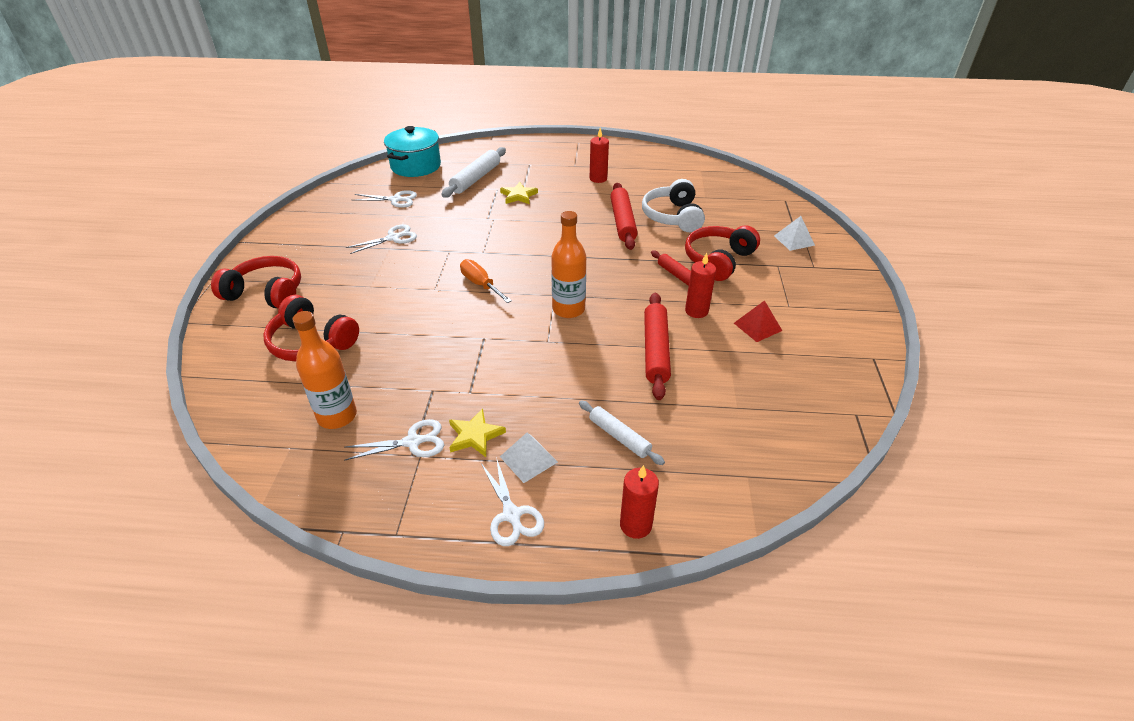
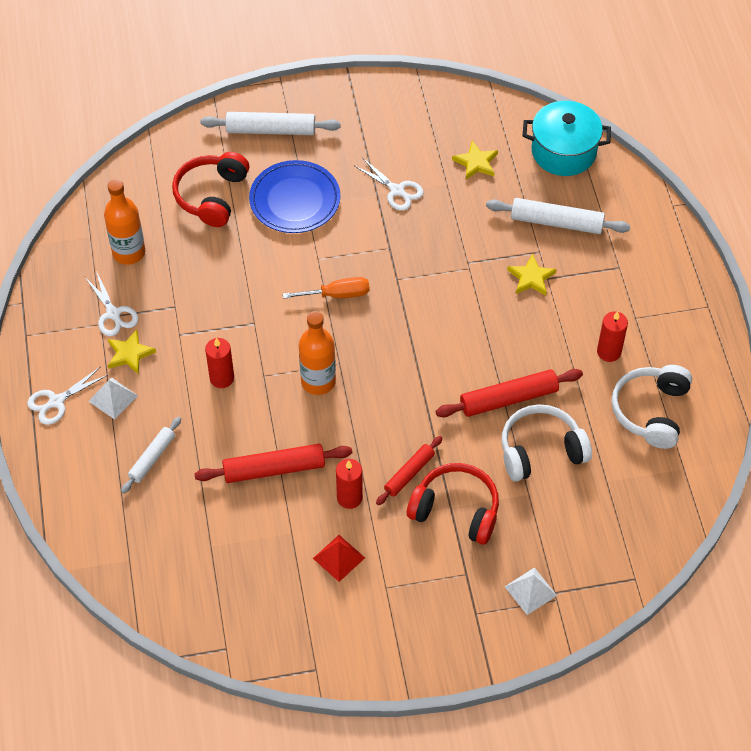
camera: 75 degrees right, 15 degrees up
(266, 293) = (271, 130): red headphones -> white rolling pin
(360, 292) = (295, 200): none -> blue plate
(396, 200) = (476, 163): white scissors -> yellow star
(480, 284) = (337, 295): orange screwdriver -> orange screwdriver turned 45 degrees clockwise
(635, 525) = (63, 485): red candle -> red candle (222, 378)
(652, 173) = (651, 411): none -> white headphones

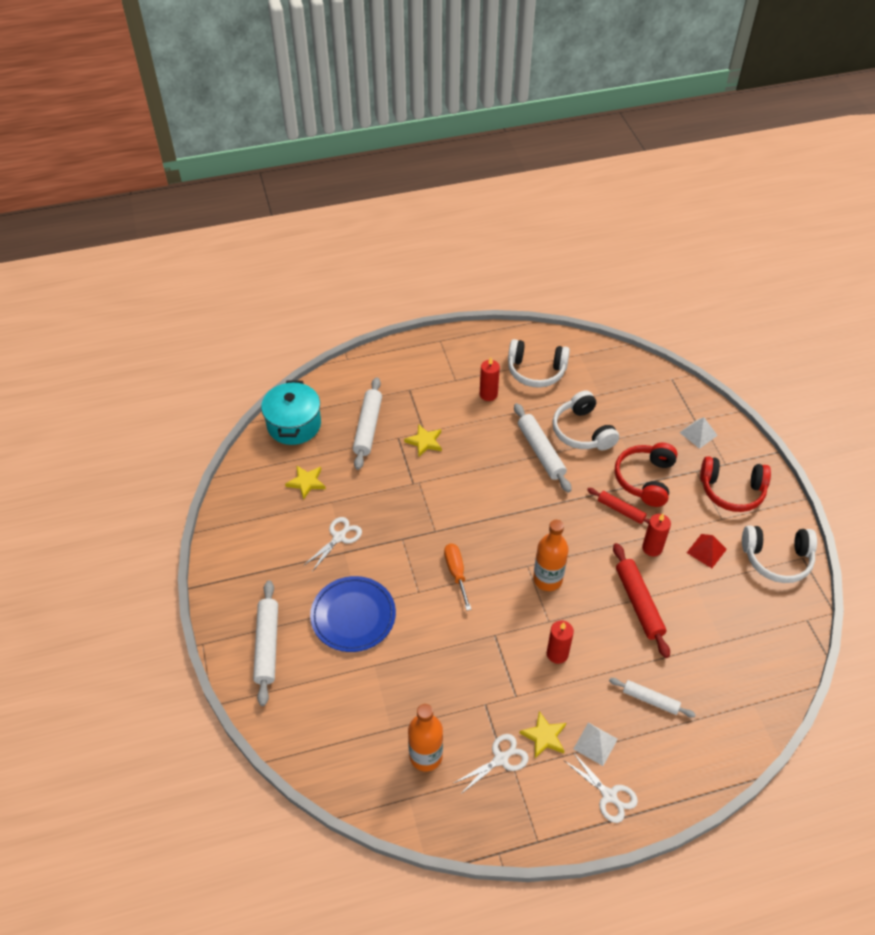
camera: 95 degrees left, 5 degrees down
(212, 196) = (351, 688): red headphones -> red headphones (731, 491)
(317, 637) = (776, 559): none -> white headphones
(508, 399) = (541, 452): red rolling pin -> white rolling pin

